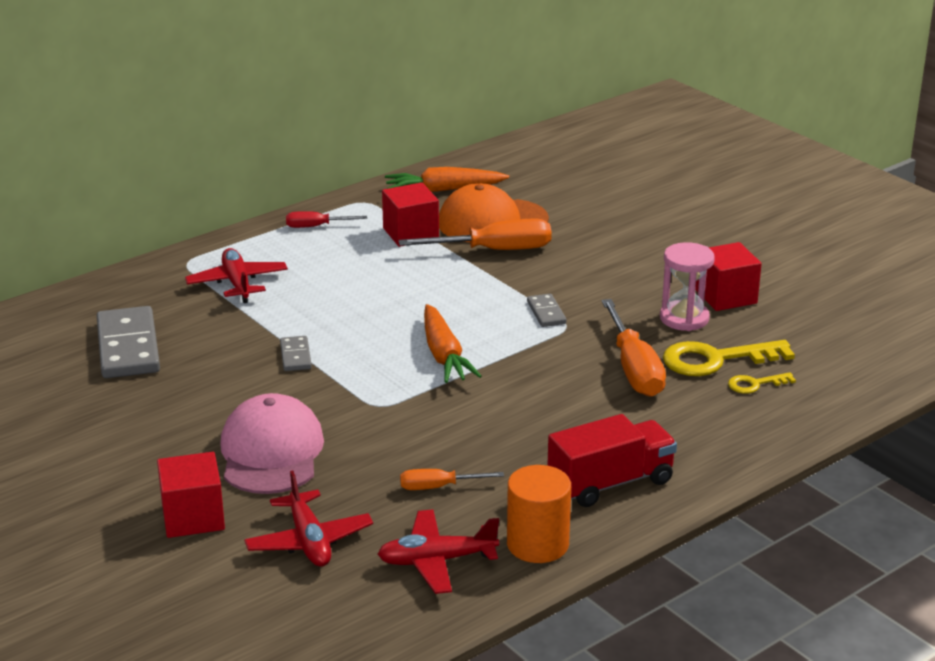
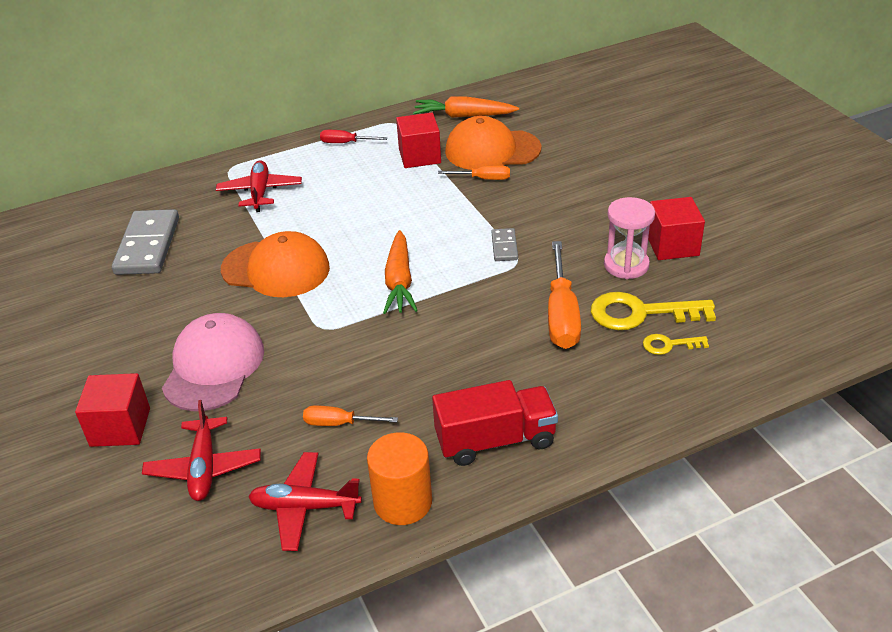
camera: 15 degrees right, 10 degrees up
(295, 356) = (276, 269): grey domino -> orange cap
(494, 250) = (483, 179): orange screwdriver -> orange screwdriver, size x0.54

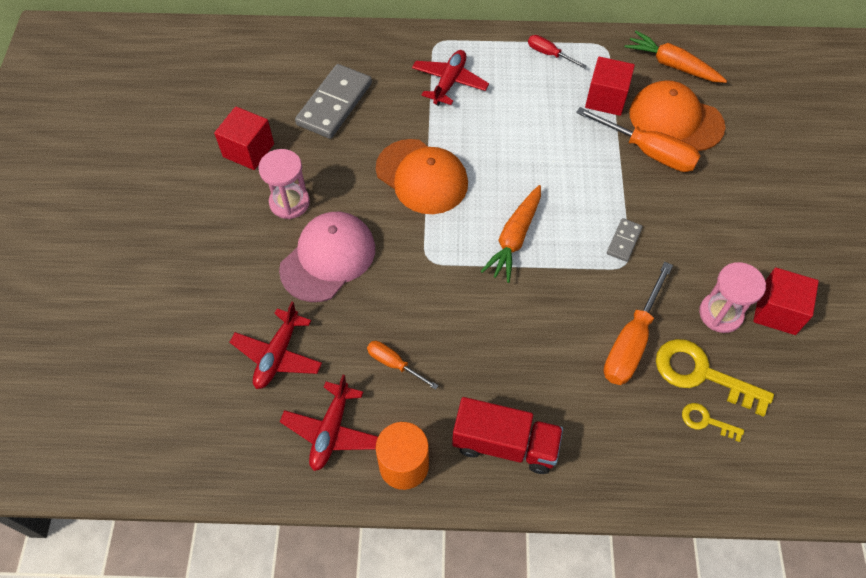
camera: 25 degrees right, 20 degrees up
(120, 427) = (236, 285): red cube -> red cube (248, 150)
(143, 338) = (289, 202): none -> pink hourglass
(304, 507) = (331, 431): red plane -> red plane turned 105 degrees counterclockwise
(483, 179) = (648, 152): orange screwdriver -> orange screwdriver, size x1.84

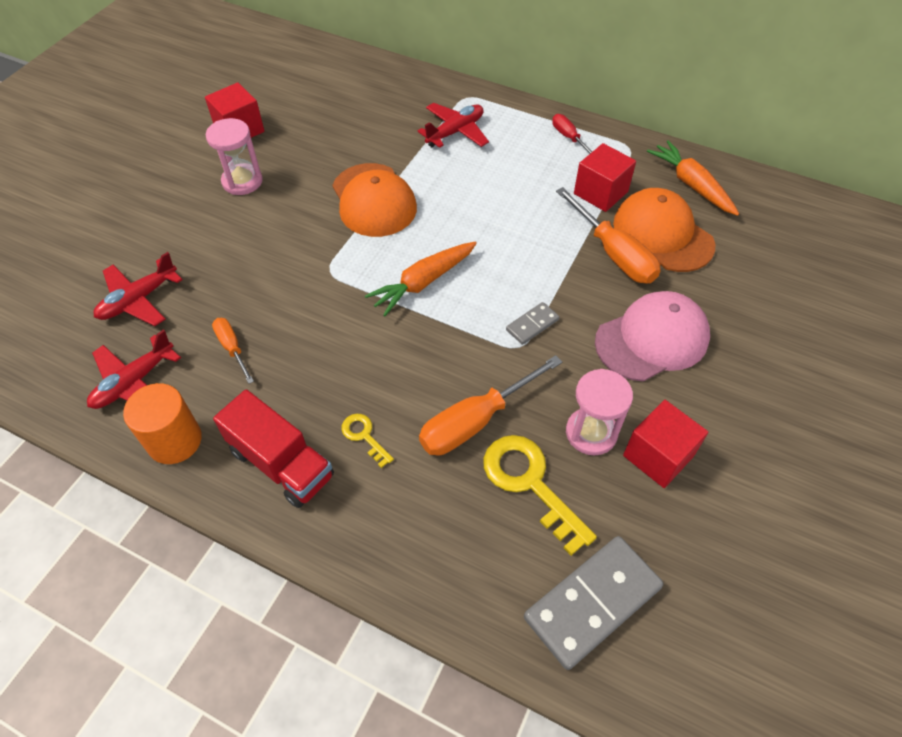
camera: 25 degrees right, 5 degrees down
(328, 258) = (241, 237): pink cap -> pink cap (652, 339)
(334, 104) = (339, 117): grey domino -> grey domino (592, 602)
(706, 421) = (504, 532): yellow key -> yellow key (364, 436)

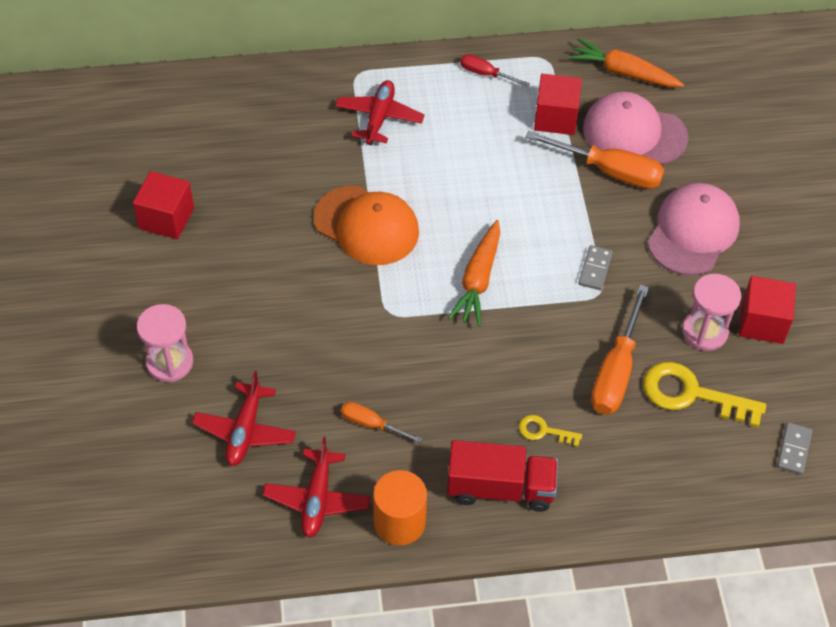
camera: 35 degrees left, 0 degrees up
(242, 181) = (225, 270): pink hourglass -> pink hourglass (170, 362)
(592, 602) = (793, 449): grey domino -> grey domino, size x0.49
(662, 234) = (634, 133): orange cap -> pink cap

